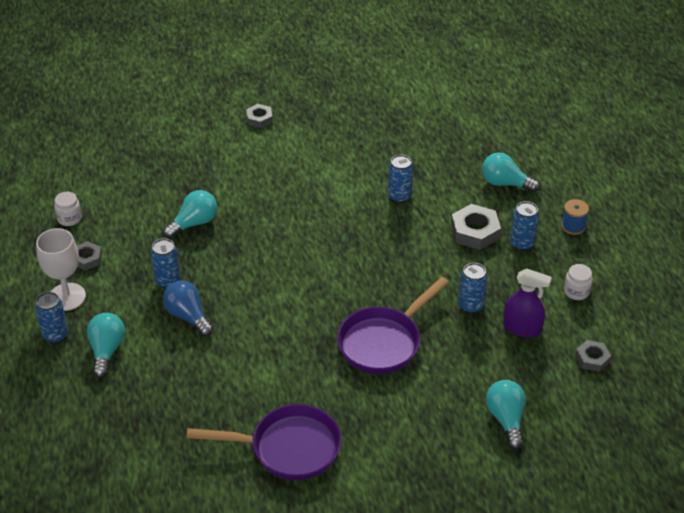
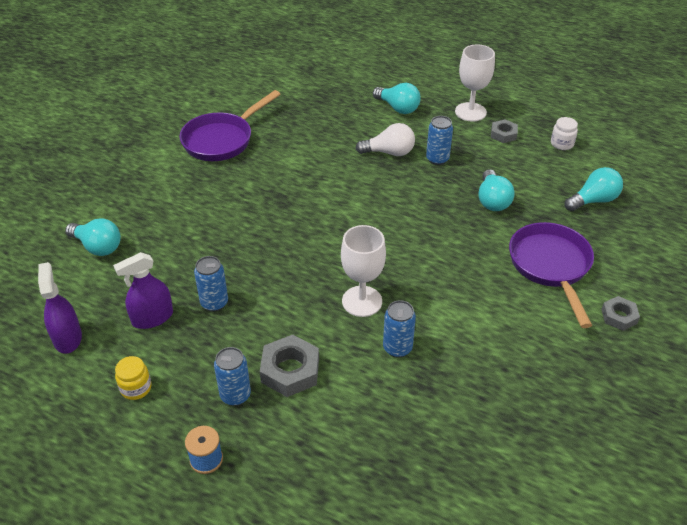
camera: 130 degrees right, 0 degrees up
(55, 335) = (437, 95): blue can -> none
(188, 316) = (389, 152): blue light bulb -> white light bulb
(380, 234) = (362, 301): none -> white goblet
(383, 342) = (245, 230): purple pan -> purple pan (551, 267)
(505, 183) = (328, 451): turquoise light bulb -> turquoise light bulb (593, 200)
(576, 291) = (136, 388): white jar -> yellow jar
(592, 359) = (67, 338): grey nut -> purple spray bottle

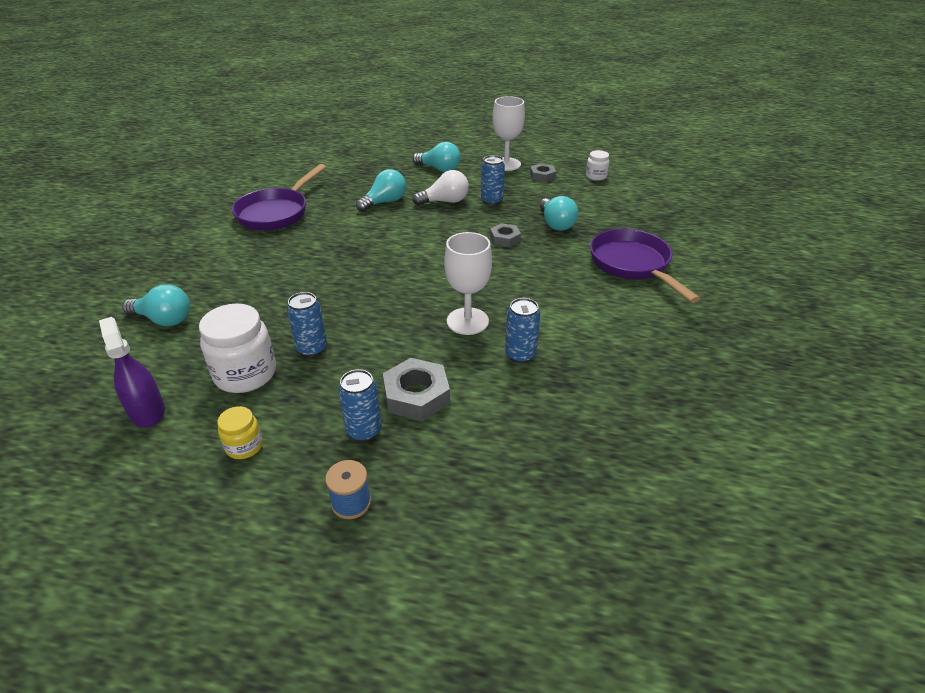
camera: 15 degrees left, 5 degrees down
(152, 318) = (245, 374): purple spray bottle -> white jar
(593, 200) = (643, 212): turquoise light bulb -> turquoise light bulb (384, 202)
(619, 316) = (712, 293): grey nut -> grey nut (505, 238)

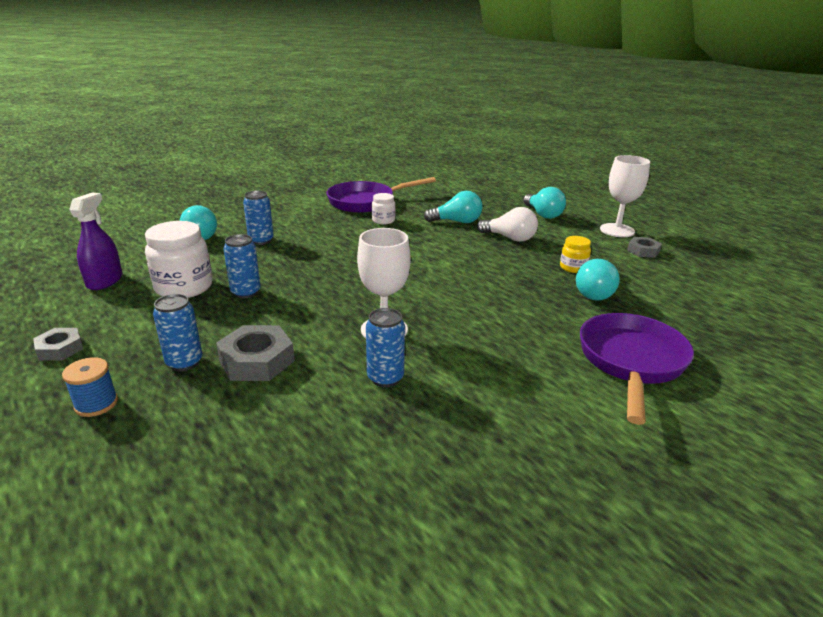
camera: 40 degrees right, 10 degrees down
(244, 446) = (110, 329): yellow jar -> yellow jar (573, 268)
(491, 201) = (556, 252): blue can -> blue can (261, 240)
(505, 238) = (521, 284): grey nut -> grey nut (60, 349)
(596, 176) = (709, 271): white jar -> white jar (383, 220)

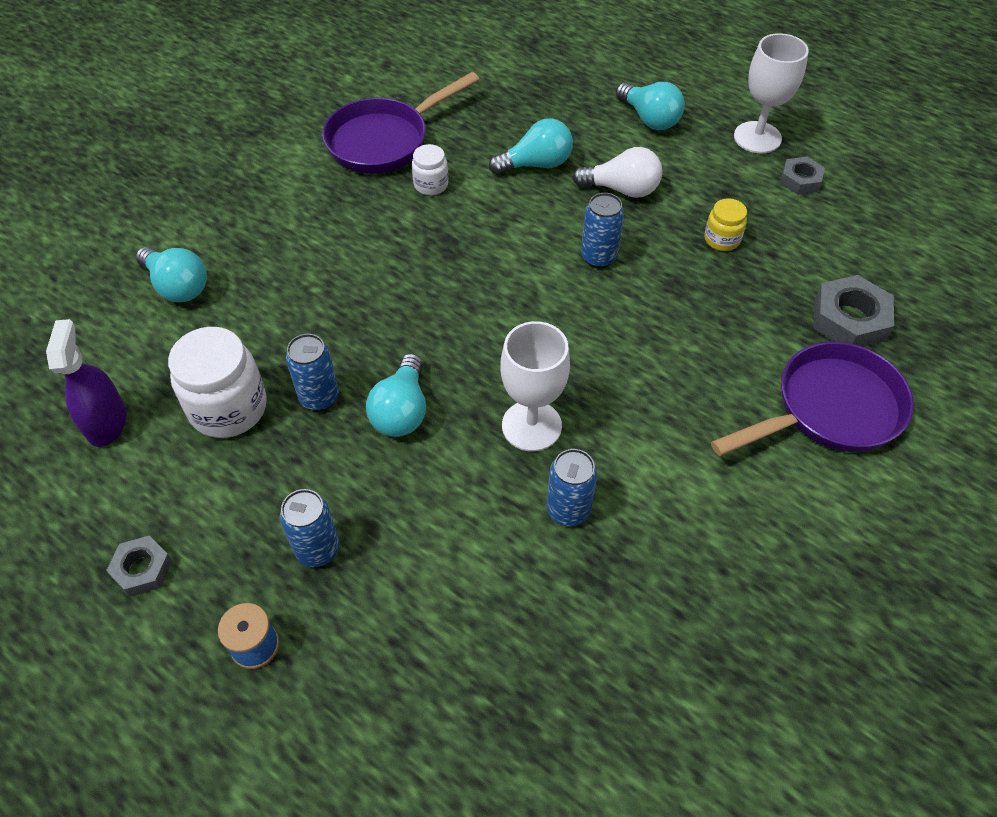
camera: 15 degrees left, 25 degrees up
(257, 360) = (404, 522): grey nut -> grey nut (849, 319)
(261, 240) = (277, 276): blue can -> blue can (598, 257)
(595, 293) = (761, 287): turquoise light bulb -> turquoise light bulb (402, 411)
(631, 362) = (829, 409): purple pan -> purple pan turned 60 degrees clockwise

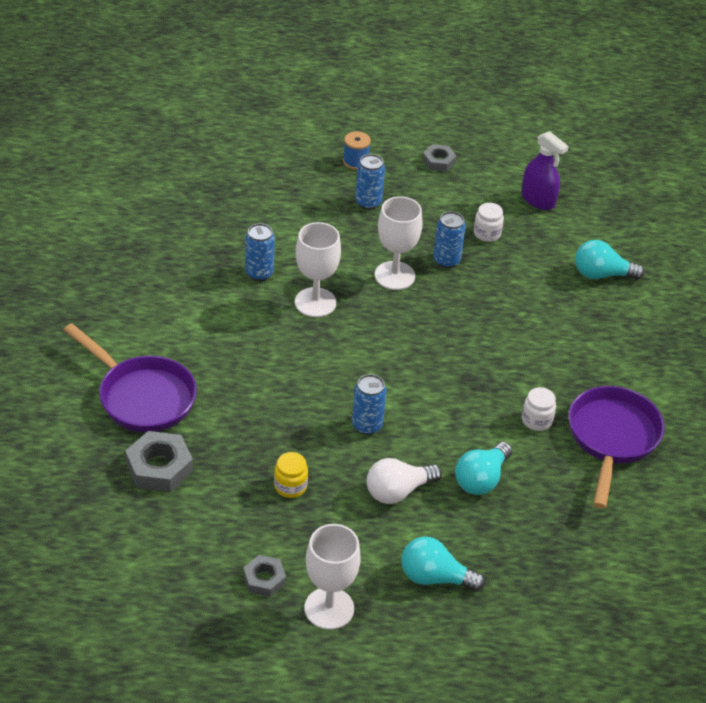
camera: 140 degrees right, 10 degrees down
(228, 408) = (487, 234): white jar -> white jar, size x0.53
(402, 411) = (394, 276): turquoise light bulb -> white goblet
(829, 409) = (142, 396): purple pan -> purple pan turned 75 degrees counterclockwise

